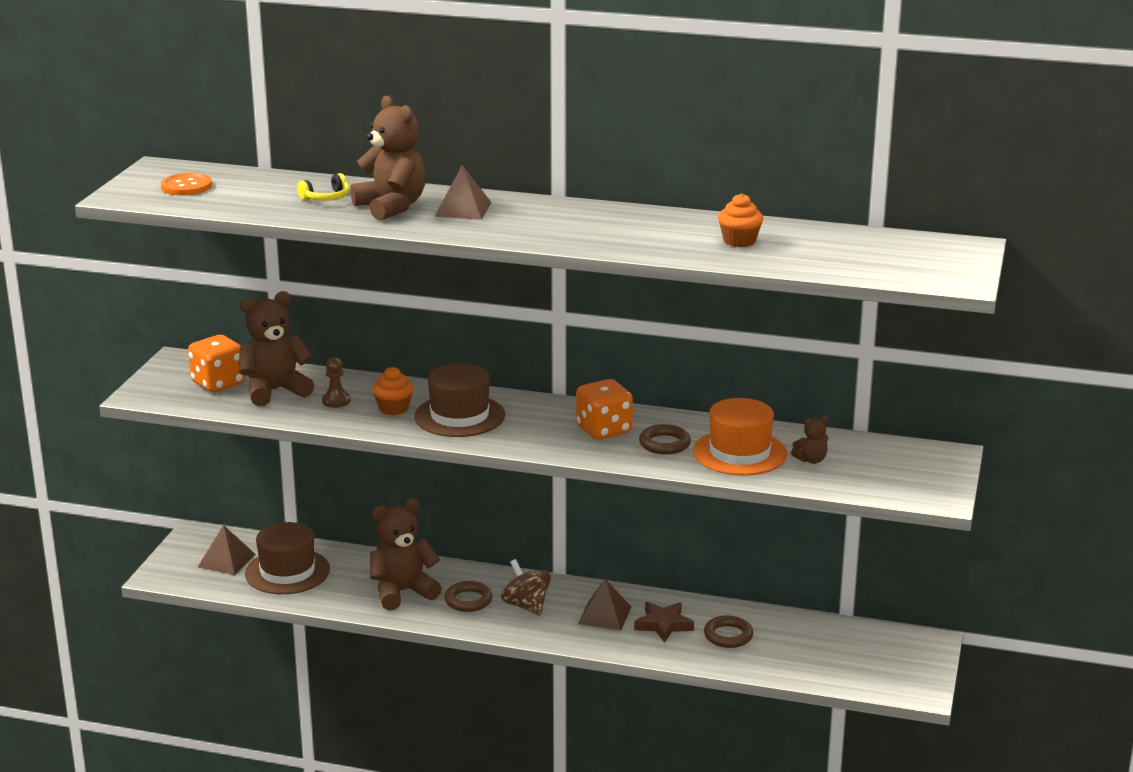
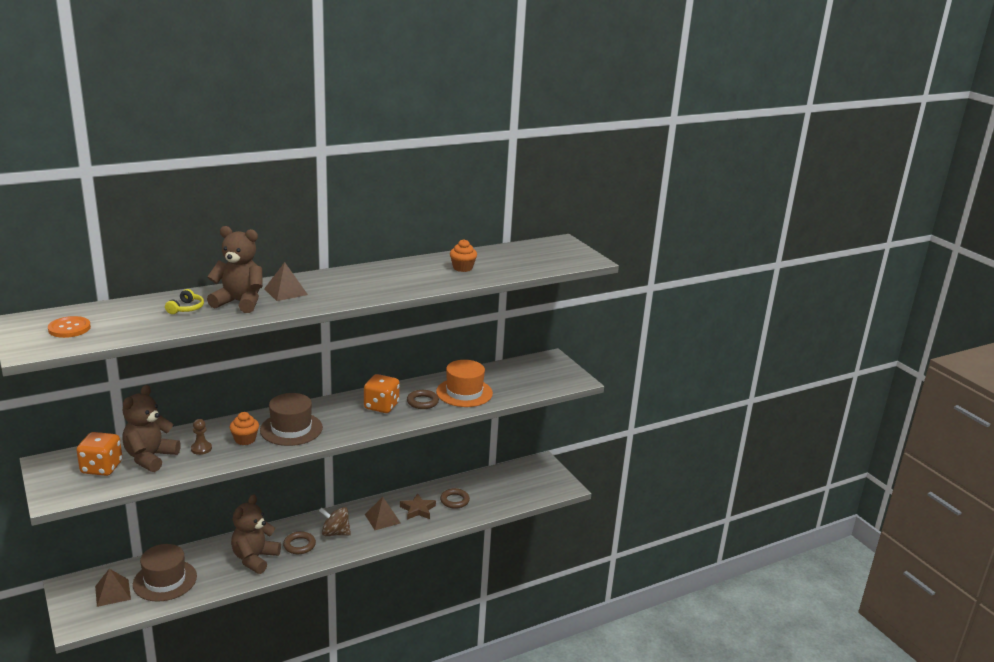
camera: 45 degrees left, 0 degrees up
(811, 460) = (501, 383): brown teddy bear -> none

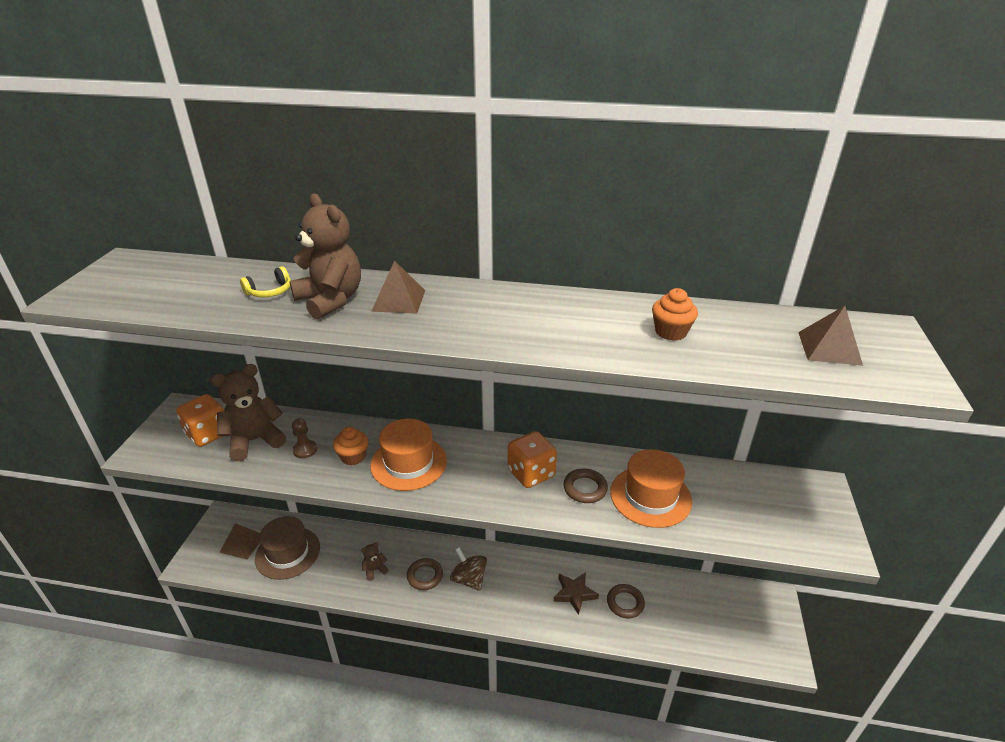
camera: 40 degrees right, 10 degrees up
(69, 328) = (140, 282): orange button -> none
(254, 558) = (375, 570): brown teddy bear -> brown teddy bear, size x0.47
(291, 429) = (408, 463): brown hat -> orange hat
(382, 518) = (529, 586): brown pyramid -> brown pyramid (829, 348)

